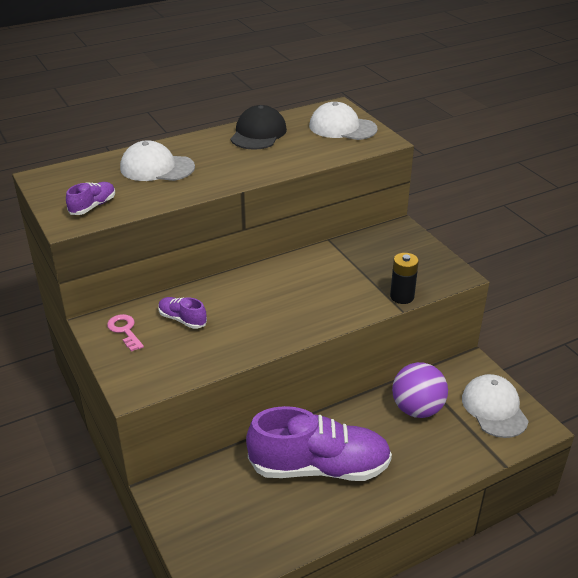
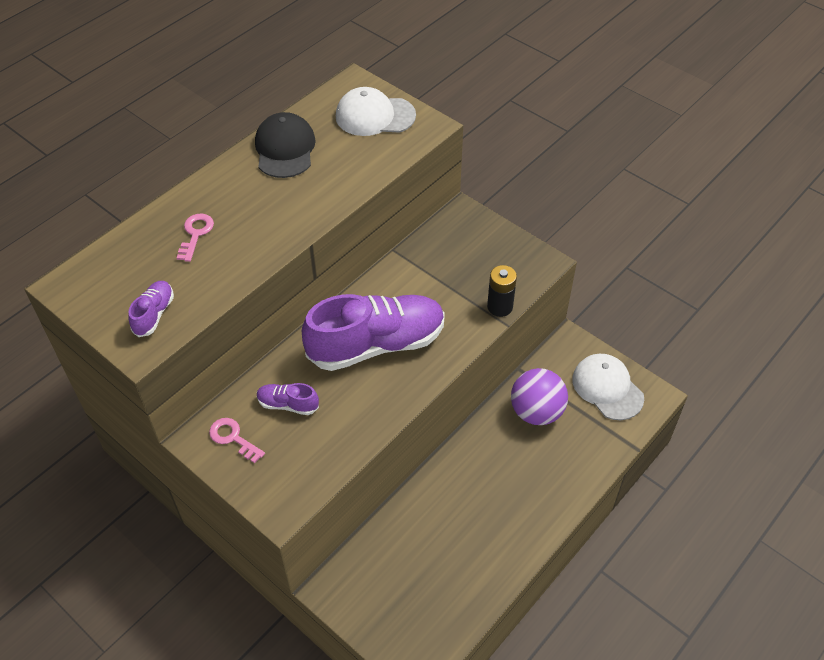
camera: 20 degrees left, 15 degrees up
(157, 168) = (195, 234): white cap -> pink key
(319, 467) = (470, 509): purple shoe -> purple shoe (376, 344)

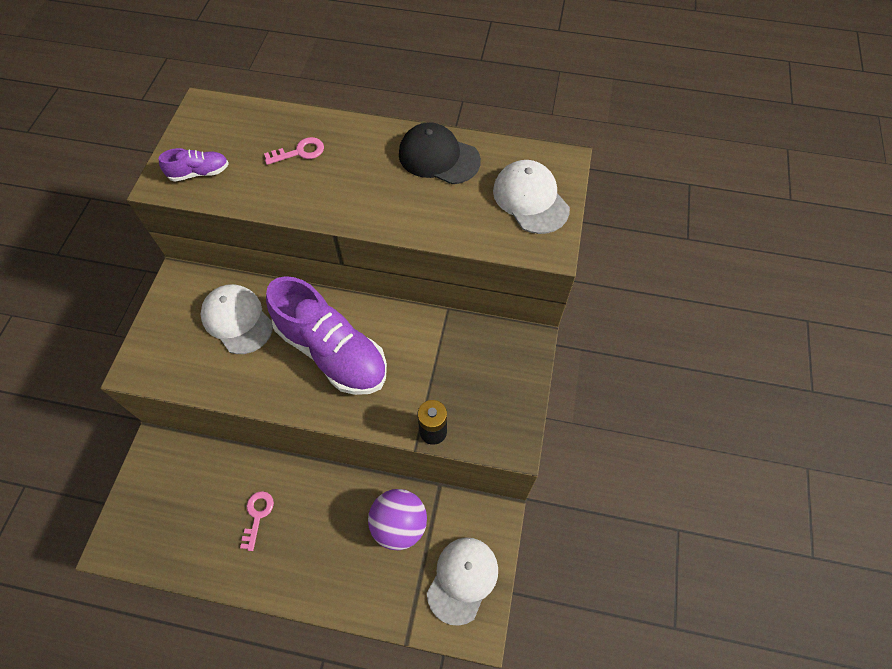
camera: 60 degrees right, 10 degrees up
(233, 438) = (188, 301): pink key -> pink key (257, 515)
(285, 149) = (438, 157): black cap -> black cap turned 120 degrees counterclockwise
(288, 404) = (237, 320): purple shoe -> white cap

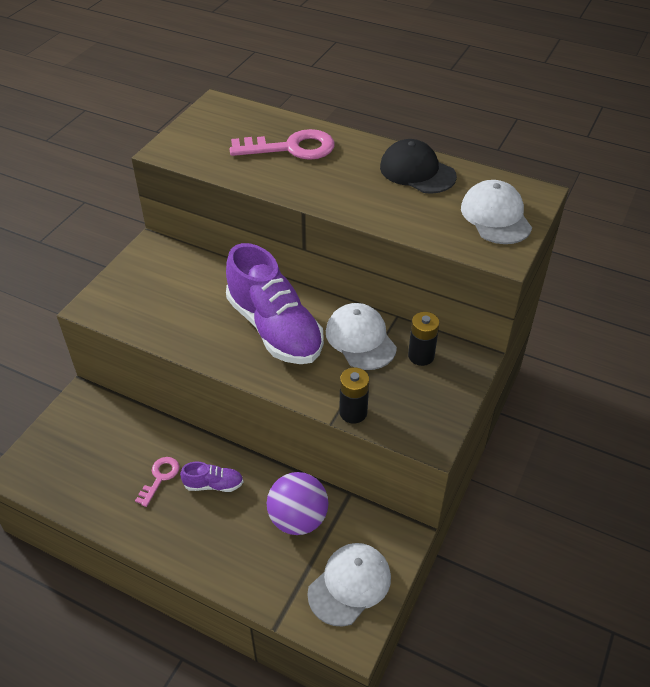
camera: 15 degrees right, 15 degrees down
(199, 173) = (199, 149): purple shoe -> purple shoe (213, 484)
(237, 320) = (194, 287): white cap -> white cap (360, 339)
(299, 152) = (291, 148): pink key -> pink key, size x1.88
(481, 350) = (421, 356): none -> black battery

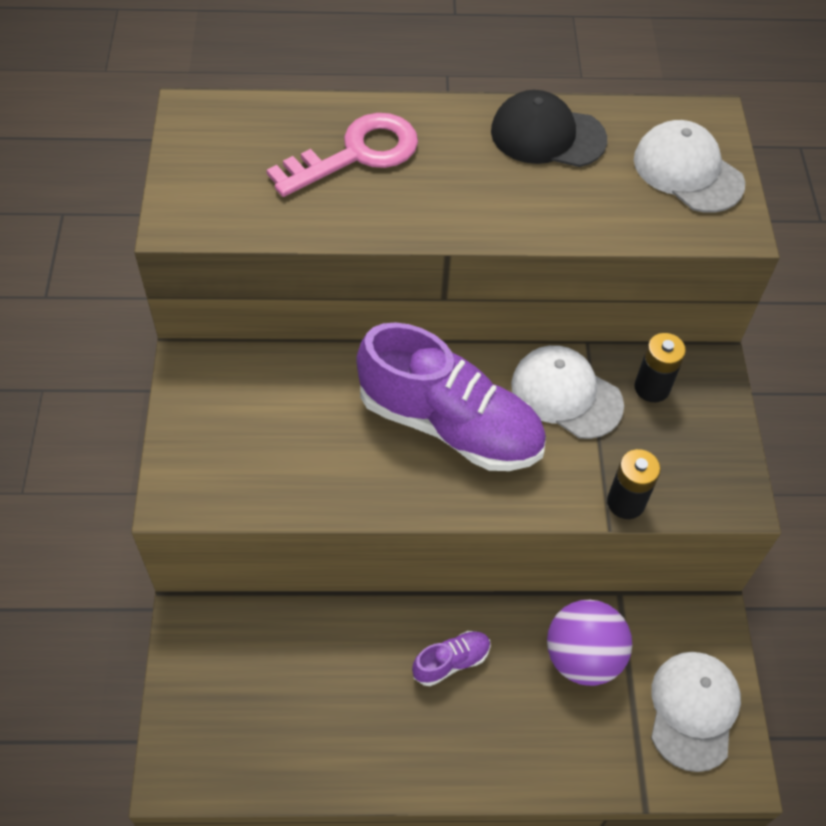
camera: 30 degrees left, 10 degrees up
(160, 478) = (377, 686): pink key -> none

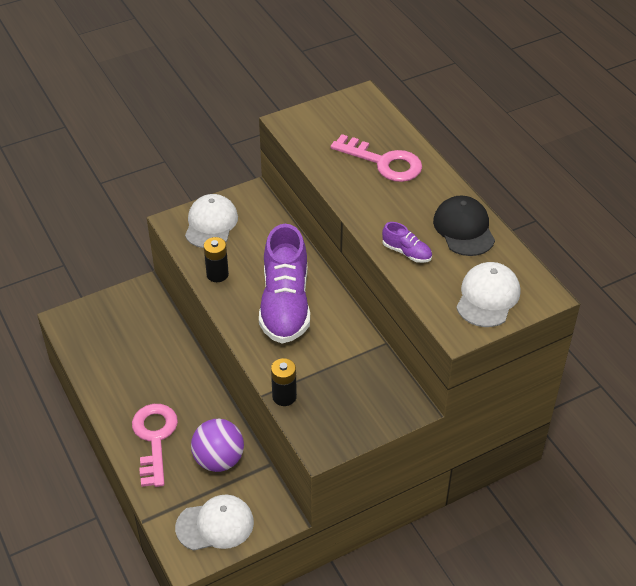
camera: 65 degrees right, 10 degrees down
(451, 662) = (182, 402): purple shoe -> purple shoe (407, 252)
(501, 730) = (154, 439): none -> pink key
(566, 394) = (340, 346): white cap -> white cap (211, 224)
(652, 388) = (374, 383): black battery -> black battery (217, 274)

